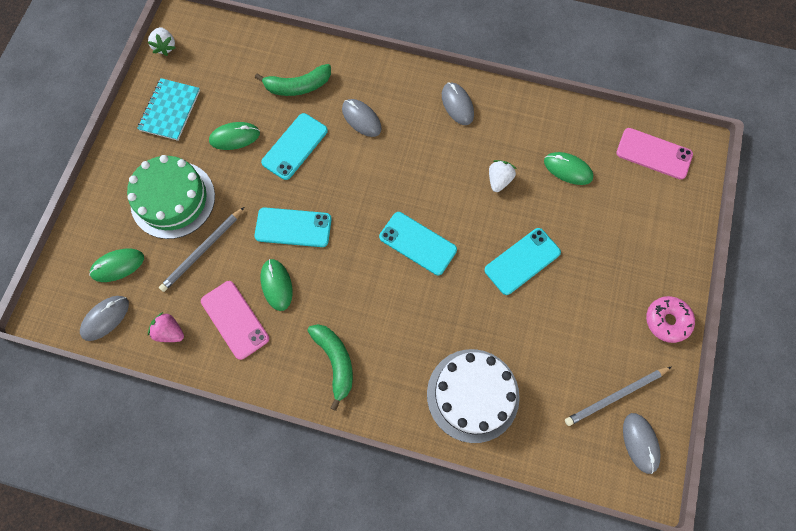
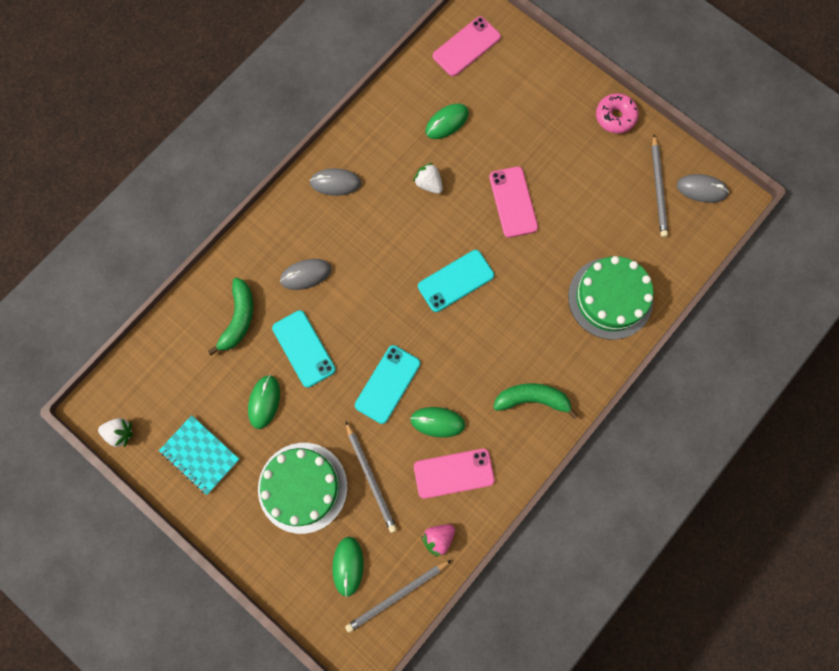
camera: 65 degrees left, 5 degrees up
(105, 318) = (397, 596): grey mouse -> grey pencil
(472, 395) = (610, 298): white cake -> green cake
(522, 261) = (513, 202): turquoise phone -> pink phone

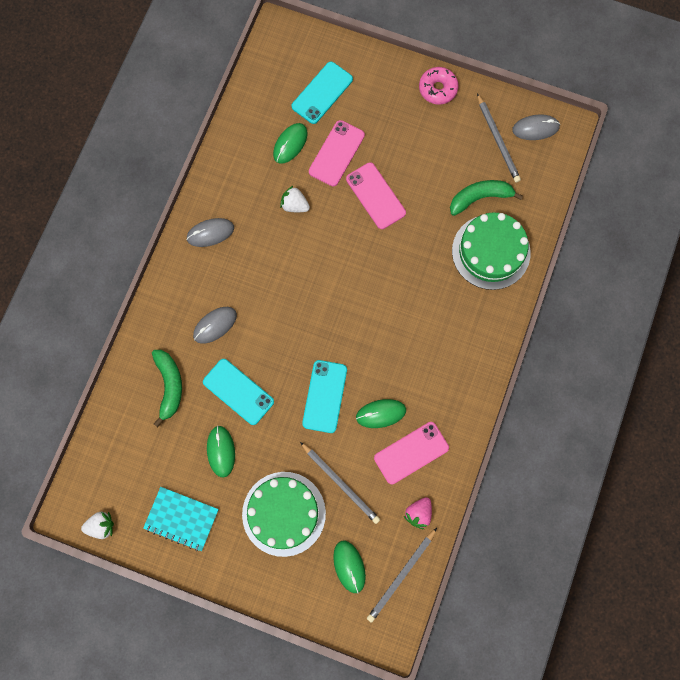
camera: 20 degrees left, 0 degrees up
(456, 281) = (351, 284): turquoise phone -> turquoise phone (322, 93)
(466, 46) = (282, 68): pink phone -> pink phone (336, 153)
(532, 399) = (455, 364): green banana -> green banana (480, 198)

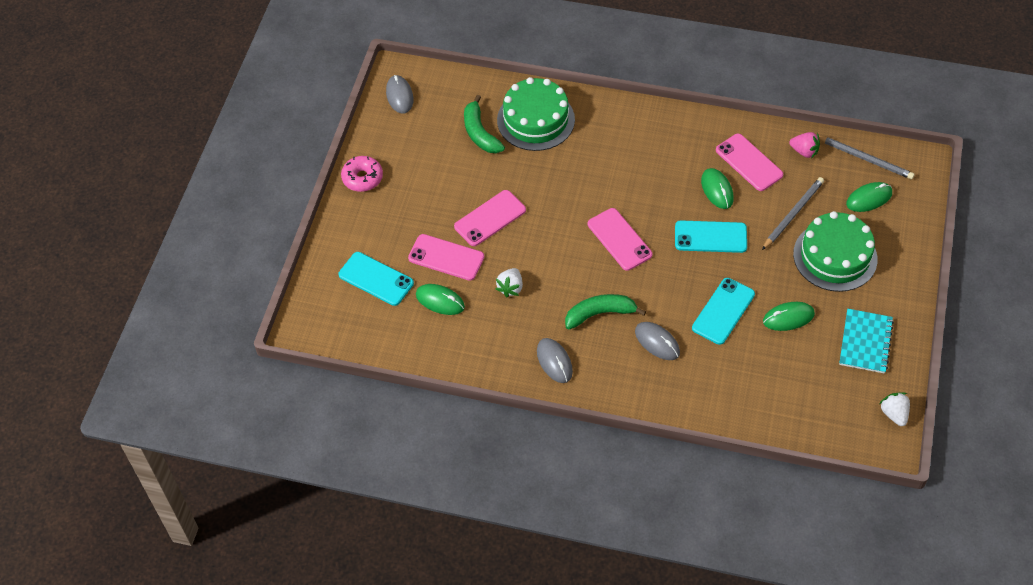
camera: 95 degrees left, 20 degrees down
(169, 386) = (732, 374): green banana -> green banana (600, 314)
(334, 310) = (619, 239): none -> pink phone
(498, 140) = (415, 124): grey pencil -> none

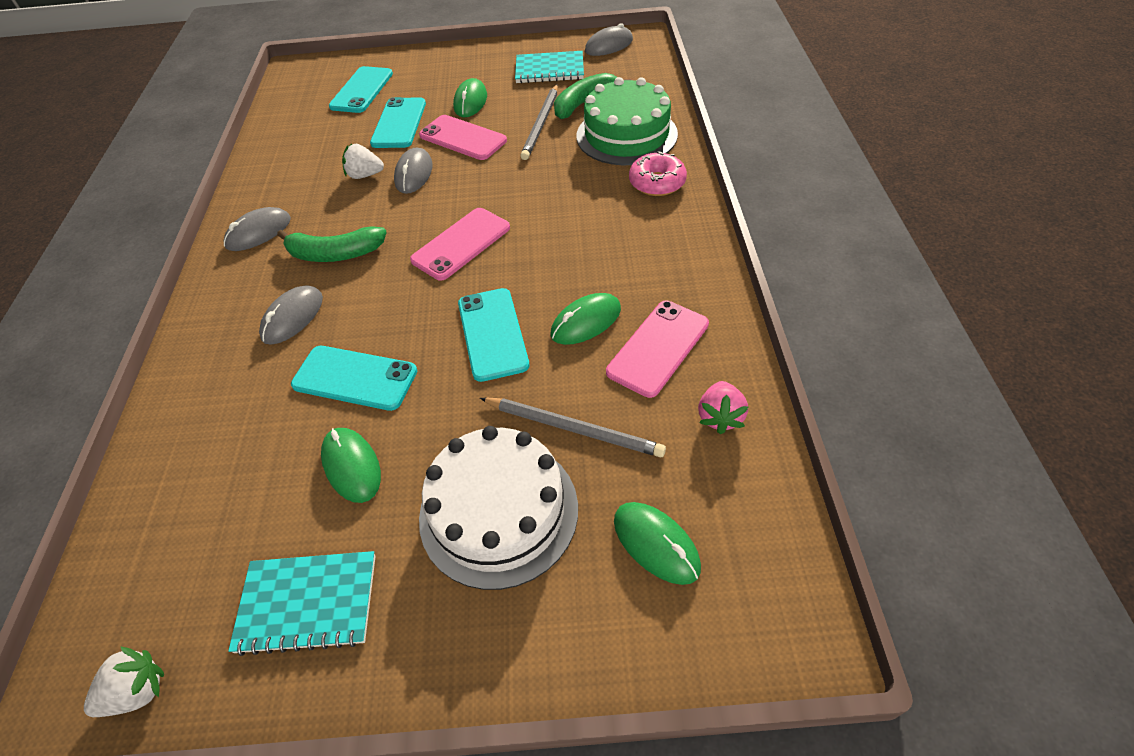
camera: 75 degrees right, 5 degrees down
(362, 178) = (489, 53): pink donut -> pink donut (657, 183)
(416, 143) = (549, 70): none -> turquoise notebook
(440, 301) = (339, 133): green mouse -> green mouse (470, 101)
(446, 257) = (399, 123): pink phone -> turquoise phone
(524, 256) = (414, 174): none -> grey mouse
(600, 314) = (335, 254): green banana -> green banana turned 120 degrees clockwise
(835, 256) = (498, 511): green cake -> white cake
(865, 158) = (753, 518): grey pencil -> grey pencil (541, 124)

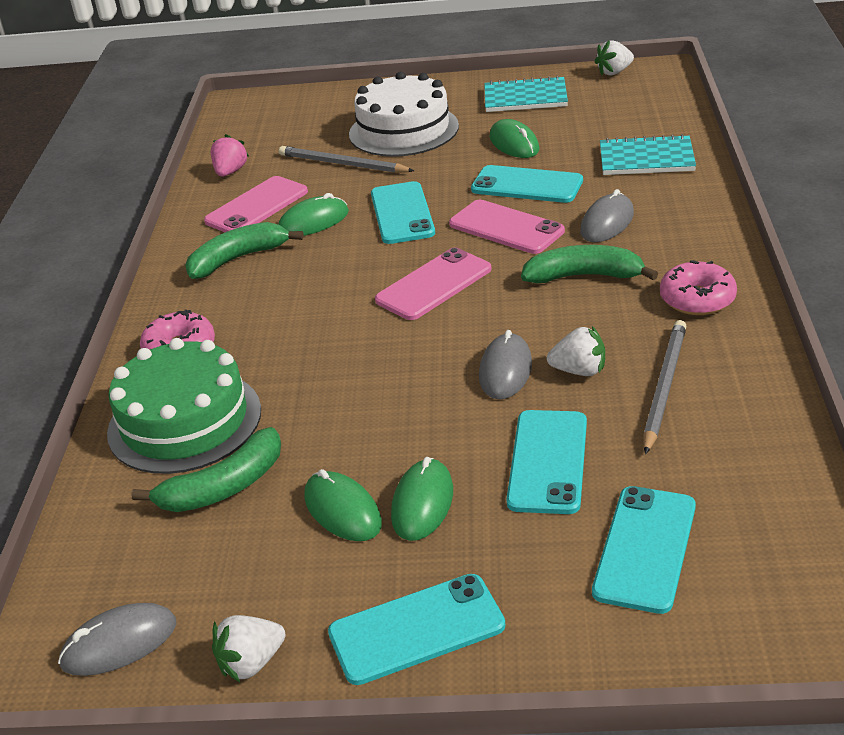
camera: 175 degrees left, 15 degrees down
(259, 232) = (697, 299): grey mouse -> pink donut
(462, 138) = (435, 427): pink phone -> pink phone (506, 228)
(473, 58) = (416, 629): none -> turquoise phone
(541, 124) = (307, 447): grey pencil -> grey pencil (664, 387)
(545, 44) = (251, 663): none -> white strawberry
(549, 70) = (262, 577): turquoise notebook -> turquoise notebook (646, 159)
(648, 272) = (238, 259): none -> green banana
(656, 544) = (304, 123): green mouse -> green mouse (342, 510)

